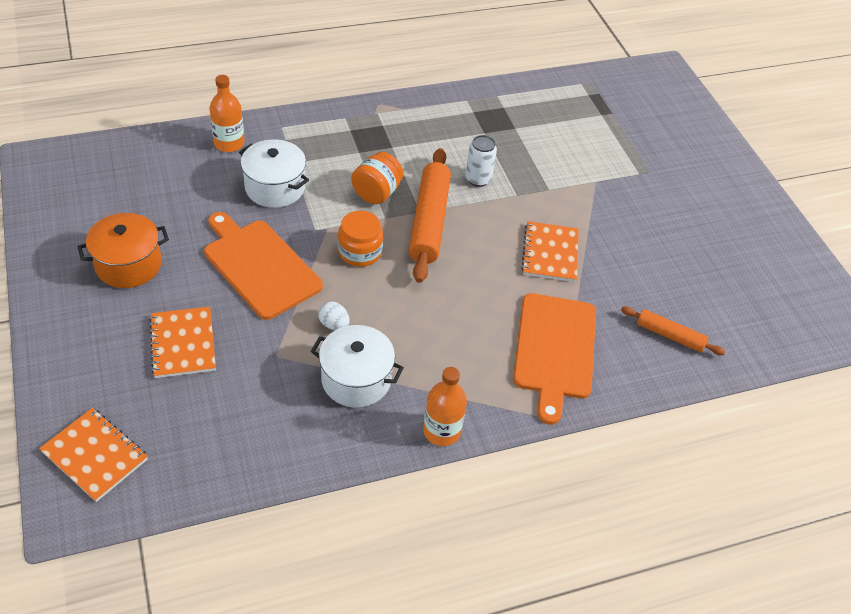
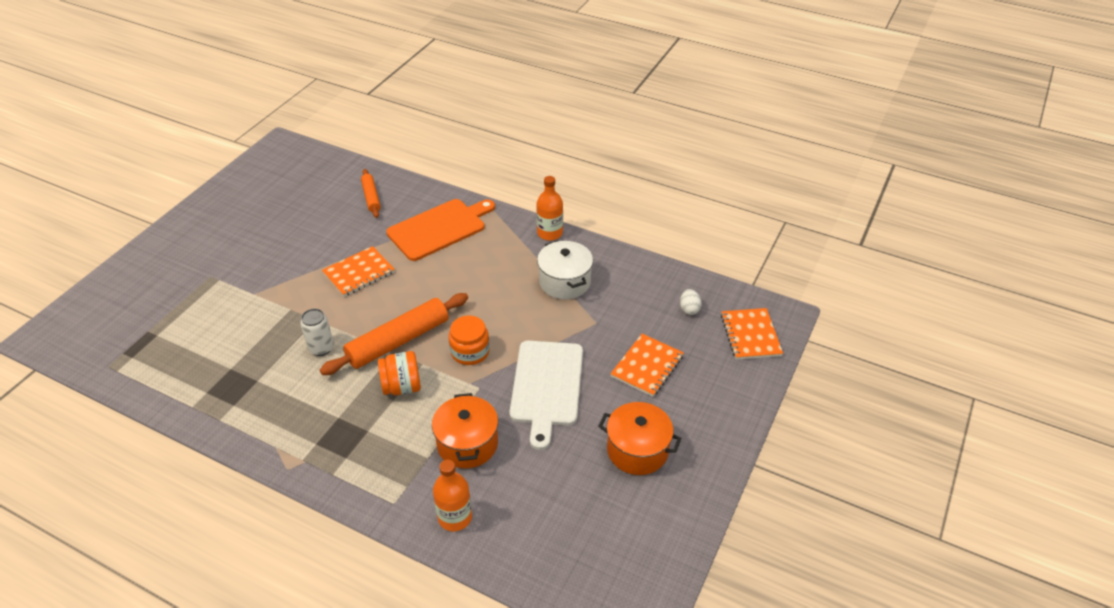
camera: 130 degrees left, 5 degrees down
(259, 266) = (546, 386): orange cutting board -> white cutting board
(275, 187) = (467, 444): white pot -> orange pot
(334, 324) = (542, 318): white egg -> white egg (689, 309)

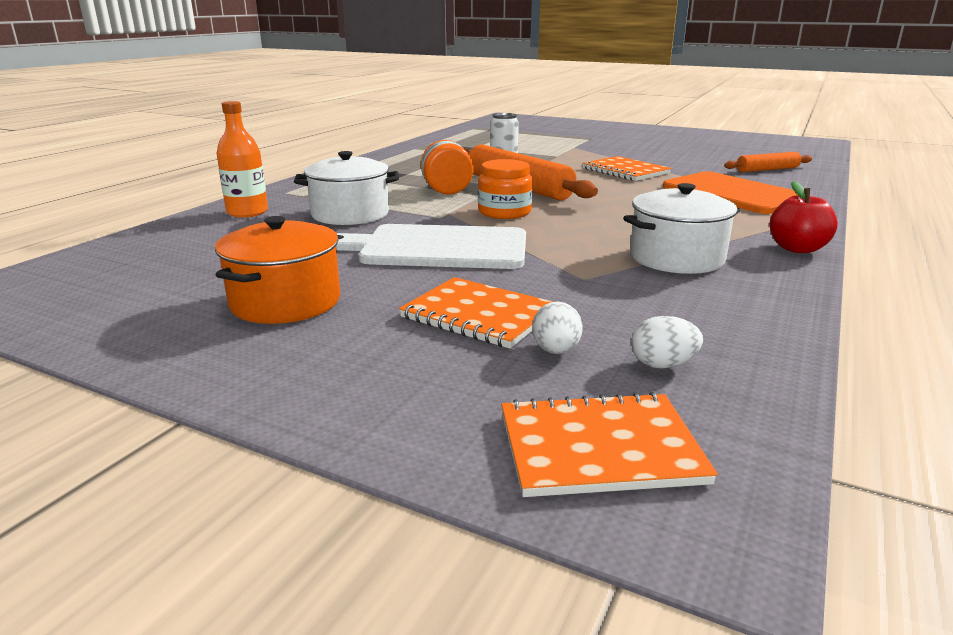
camera: 90 degrees right, 20 degrees down
(467, 444) = (350, 214): orange pot -> white pot
(549, 233) = (797, 249): orange bottle -> red apple
(681, 341) = (556, 351): none -> white egg

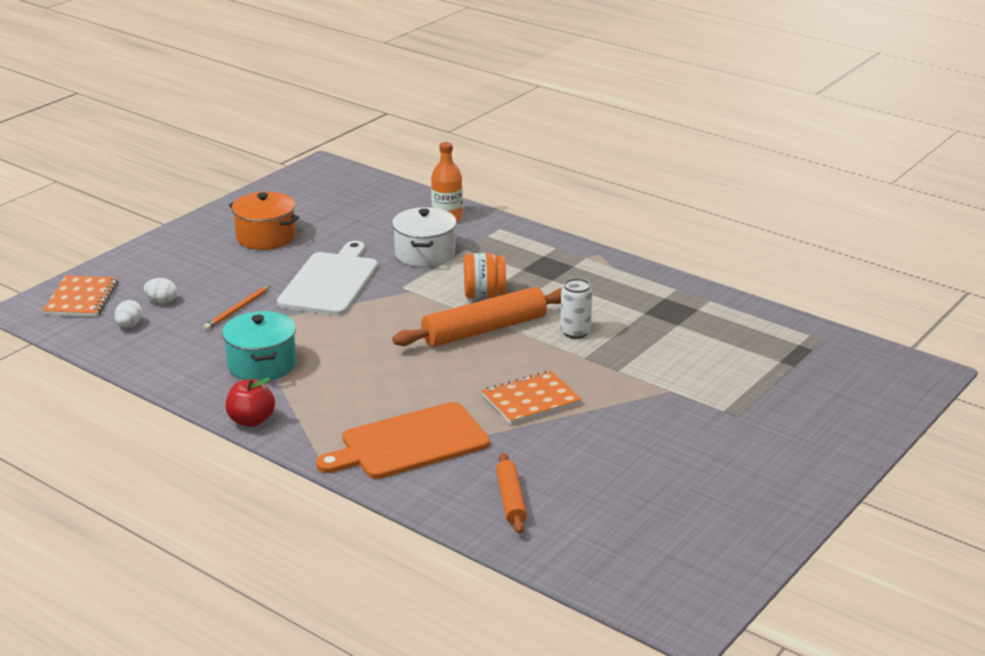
camera: 100 degrees right, 5 degrees up
(479, 315) = (215, 286): orange notebook -> none
(504, 212) = (403, 314): orange jar -> none
(547, 289) = (237, 310): none -> orange pencil
(676, 258) = (262, 364): white pot -> turquoise pot

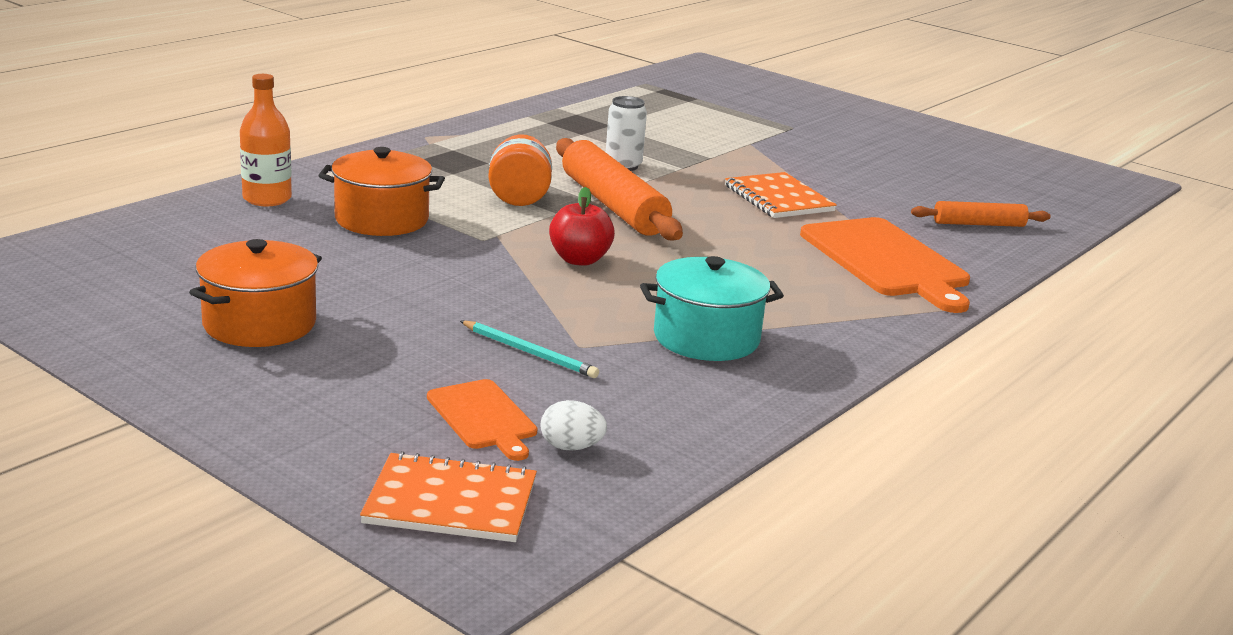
camera: 90 degrees left, 5 degrees down
(162, 301) = (483, 417): white egg -> orange cutting board
(237, 310) = (529, 352): orange pencil -> turquoise pencil
(251, 420) = (862, 349): red apple -> red apple (579, 260)
(330, 282) = (451, 283): white cutting board -> none
(425, 254) = (382, 219): white pot -> orange pot

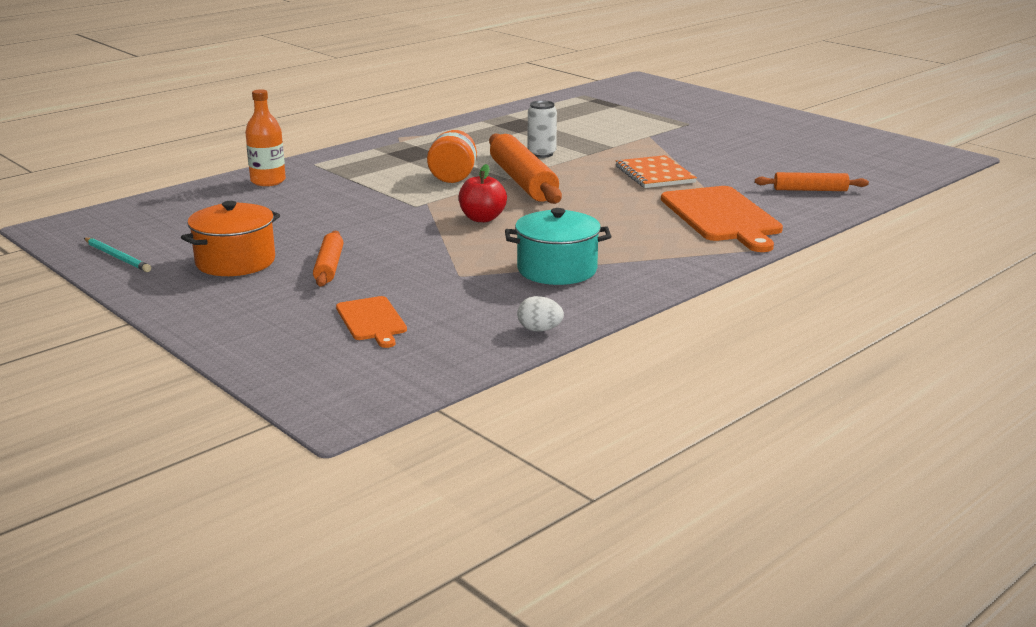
camera: 10 degrees right, 0 degrees up
(382, 219) = (346, 193): orange pot -> none
(395, 332) = (329, 266): none -> orange rolling pin
(451, 502) = (329, 372): orange notebook -> none
(529, 352) = (421, 279): turquoise pencil -> turquoise pencil (117, 257)
(571, 447) = (428, 339): white egg -> white egg (539, 330)

